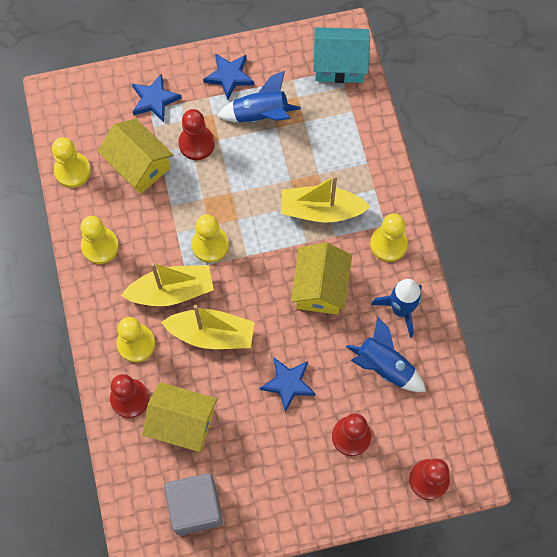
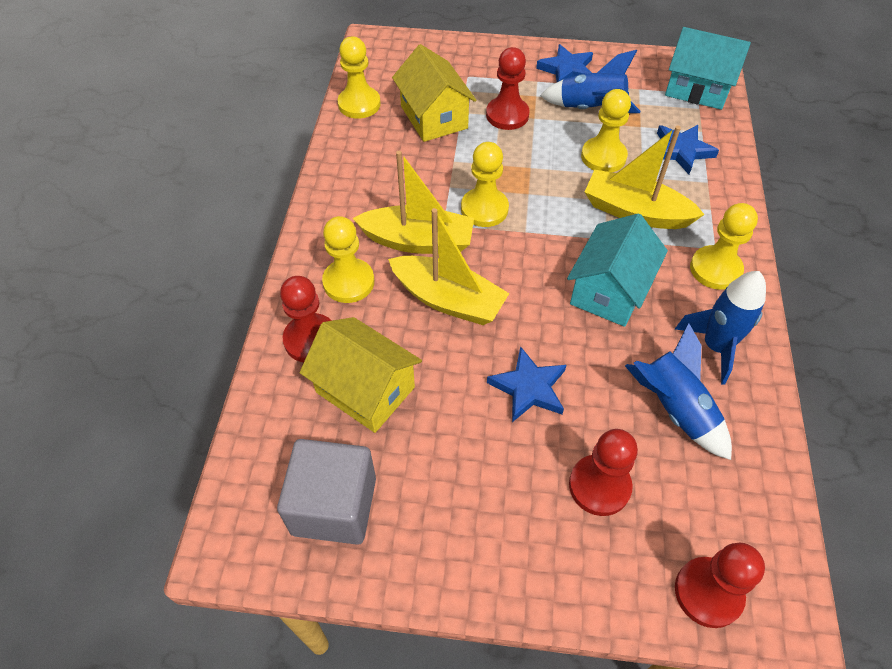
camera: 20 degrees right, 15 degrees down
(100, 246) = (354, 176): yellow pawn -> yellow pawn (603, 157)
(154, 100) = (476, 69): blue star -> blue star (681, 151)
(320, 287) = (609, 290): yellow house -> turquoise house

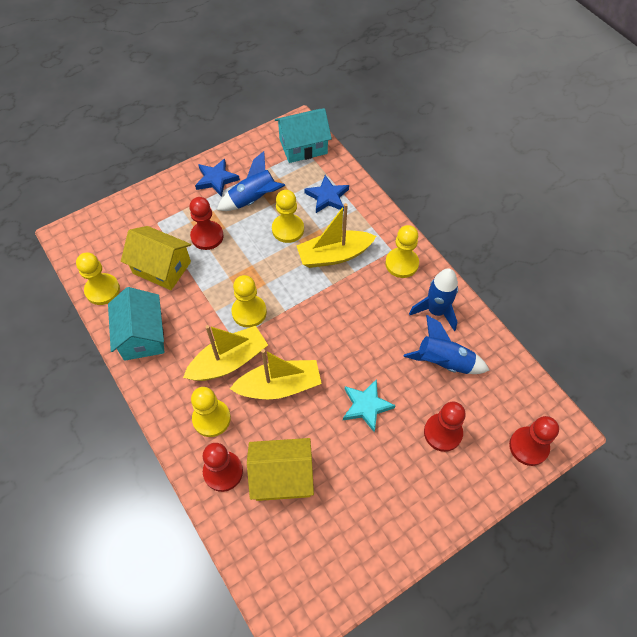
camera: 40 degrees left, 5 degrees up
(334, 506) = (325, 554): grey cube -> none
(528, 388) = (366, 406): blue star -> turquoise star
(609, 290) = (360, 316): turquoise house -> turquoise house (142, 336)

